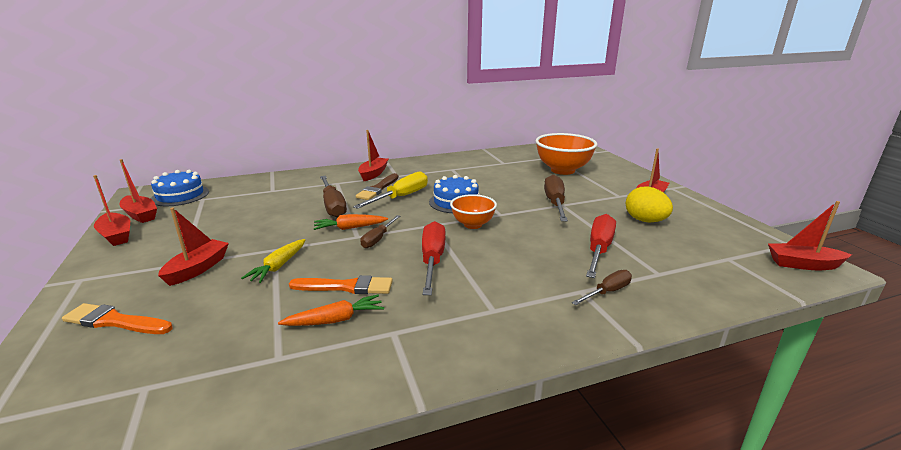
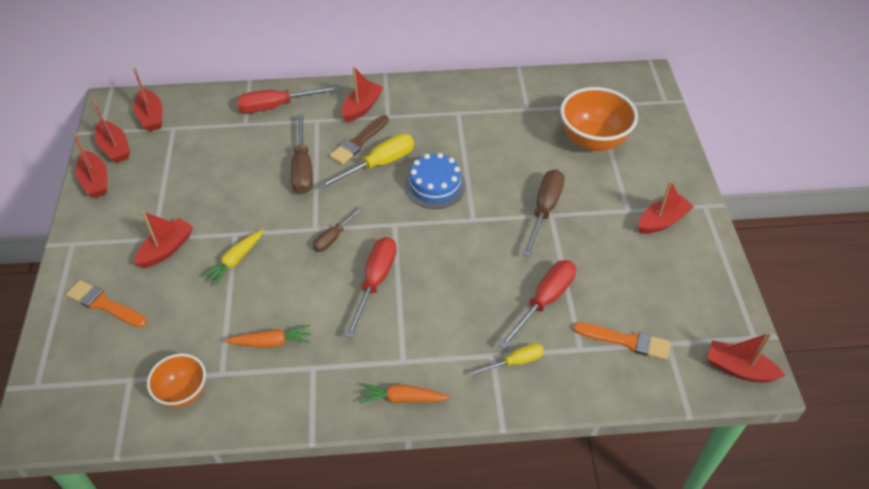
camera: 15 degrees right, 25 degrees up
(180, 195) = (151, 116): blue cake -> red boat
(299, 180) = (276, 106): none -> red screwdriver
(346, 287) = (288, 303): orange brush -> orange brush (626, 341)
(350, 228) = (311, 213): orange carrot -> orange carrot (403, 398)
(473, 224) = (436, 232): orange bowl -> orange bowl (183, 392)
(607, 292) = (515, 362): brown screwdriver -> yellow screwdriver
(645, 221) = (625, 264): yellow egg -> none

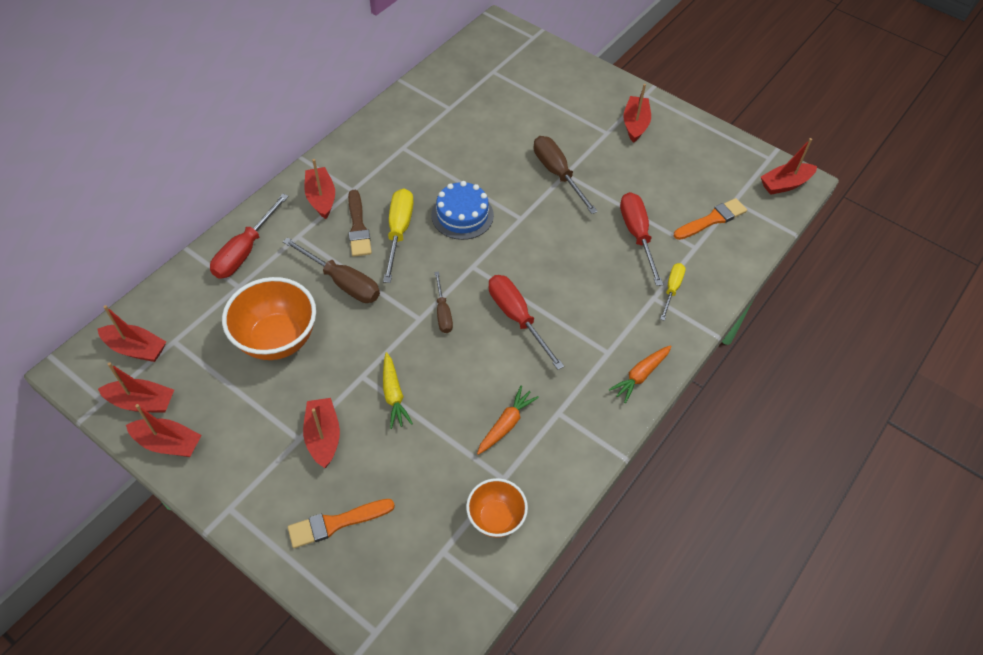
camera: 50 degrees left, 5 degrees up
(593, 140) = (524, 100): orange bowl -> orange bowl (277, 339)

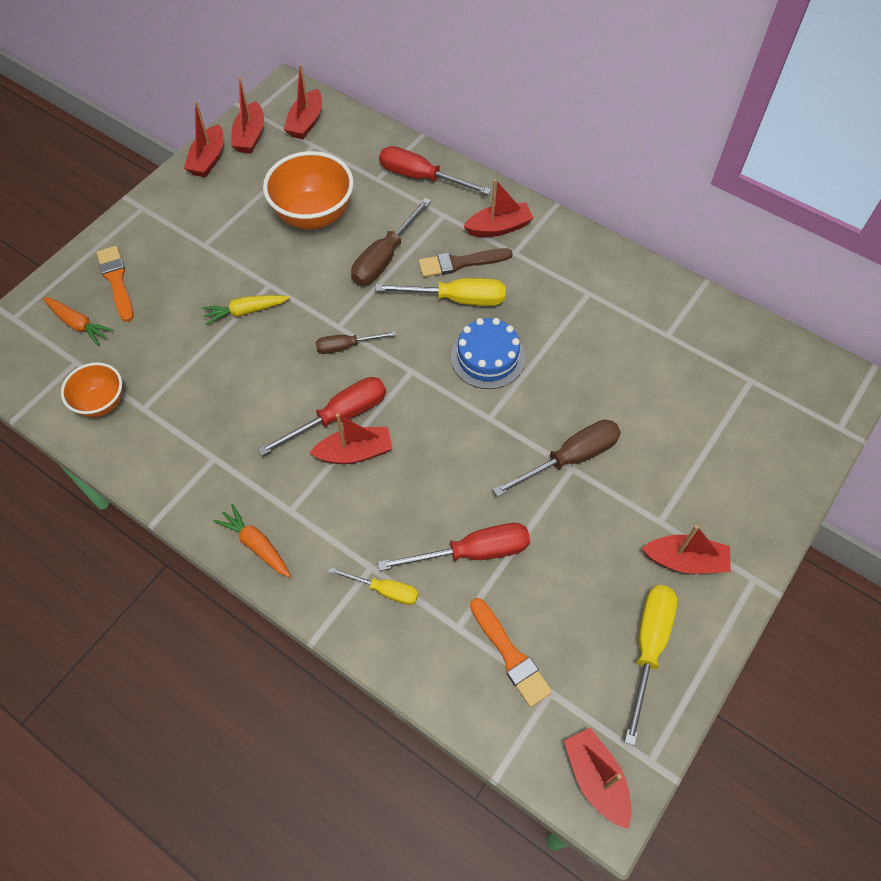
camera: 90 degrees right, 5 degrees up
(323, 437) = (204, 262): red boat -> red boat (355, 452)
(506, 424) = (203, 409): orange carrot -> orange carrot (78, 324)
(697, 150) = (648, 647): none -> yellow screwdriver

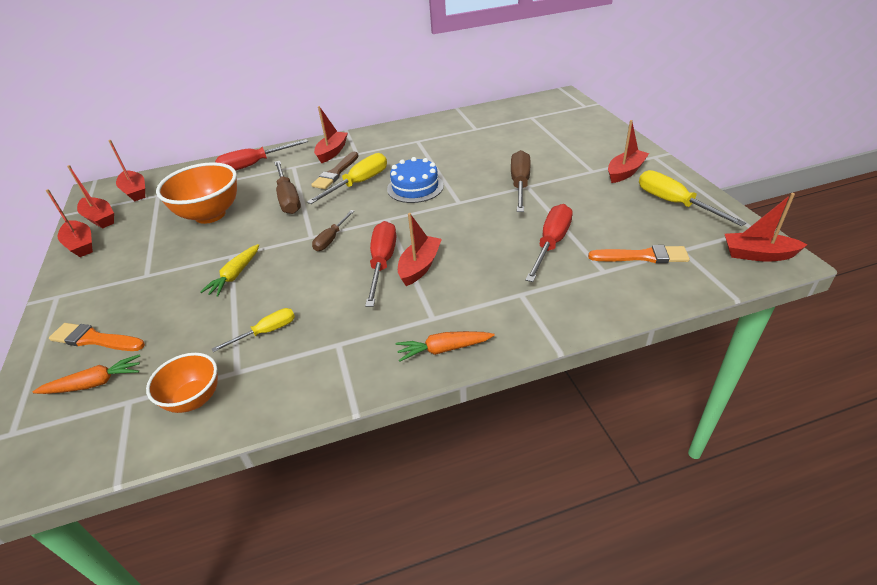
camera: 50 degrees left, 20 degrees down
(384, 590) = (546, 294): yellow screwdriver -> yellow screwdriver (266, 332)

